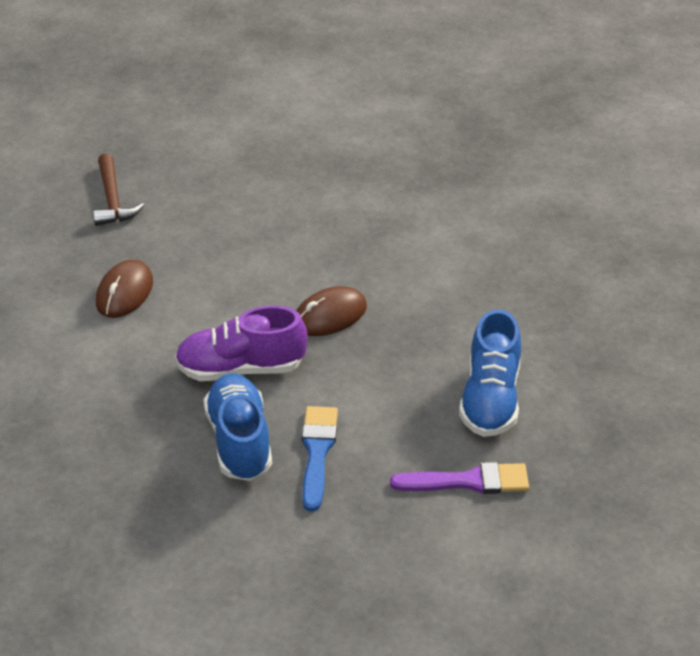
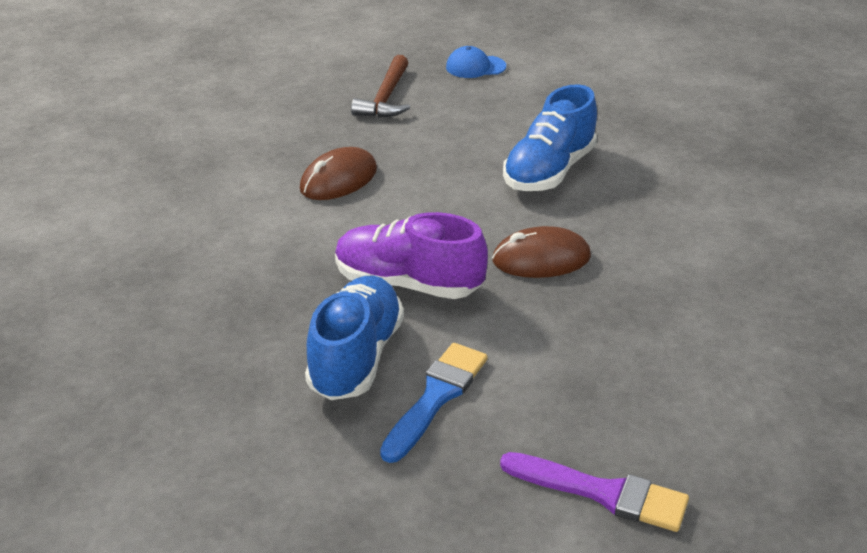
camera: 25 degrees right, 5 degrees down
(171, 145) = (475, 67): none -> blue cap
(490, 399) = (685, 404): blue shoe -> blue shoe (549, 171)

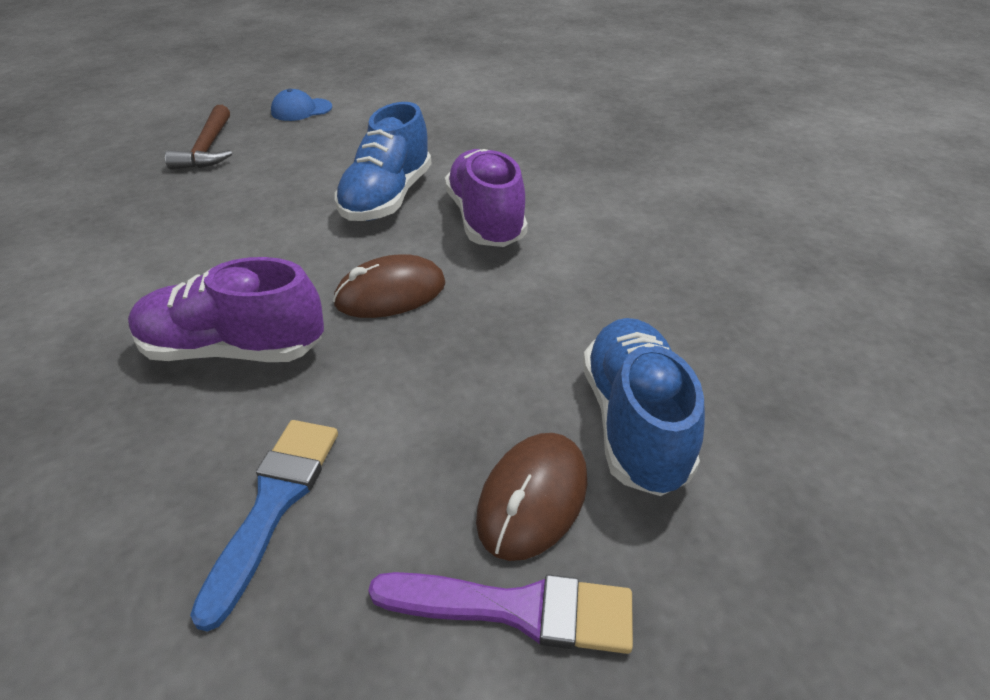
camera: 15 degrees left, 5 degrees up
(338, 179) = (151, 238): brown mouse -> brown mouse (532, 498)
(356, 357) = (162, 465): blue shoe -> blue shoe (634, 423)
(638, 206) = (485, 220): none -> purple shoe

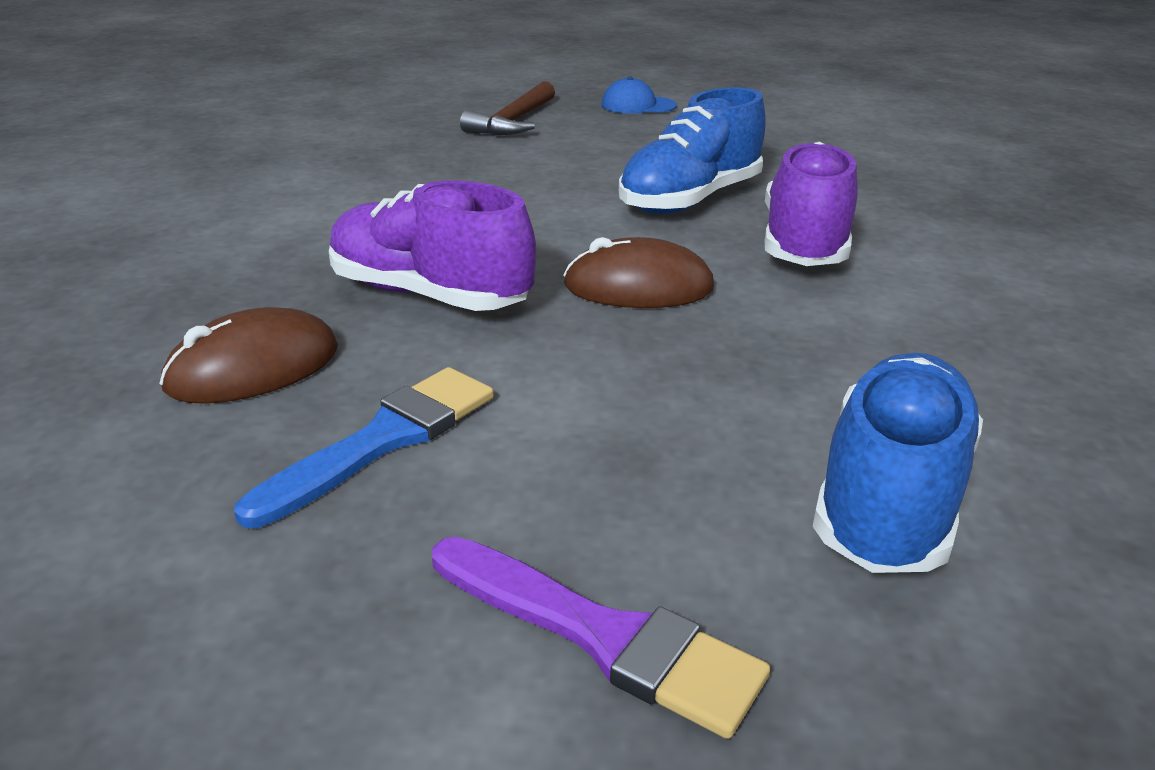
camera: 25 degrees right, 10 degrees down
(532, 498) = (695, 531): brown mouse -> brown mouse (253, 367)

